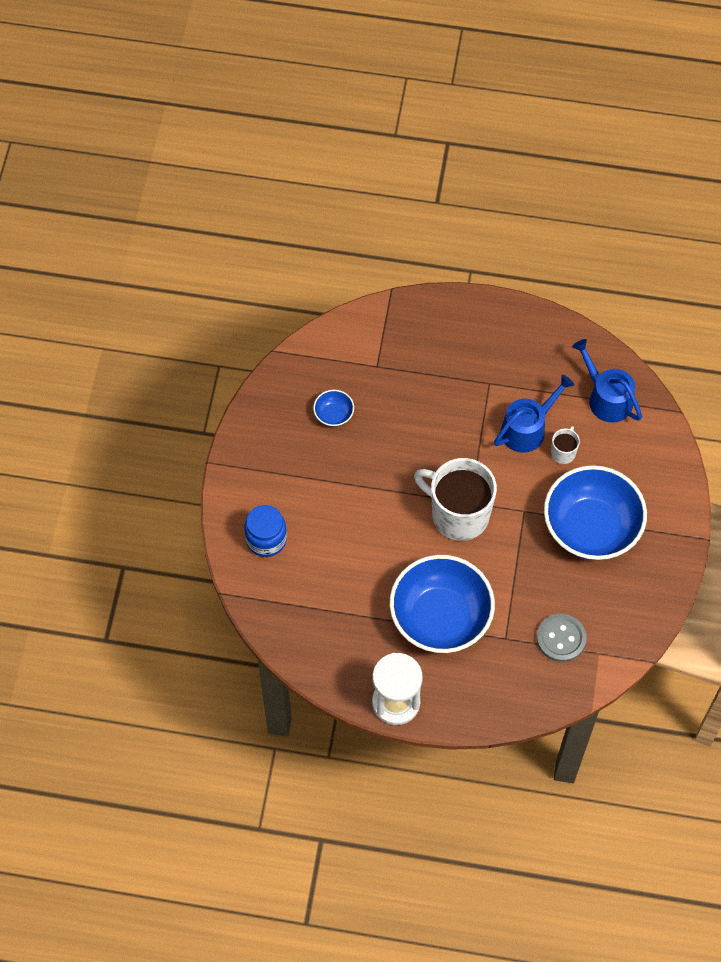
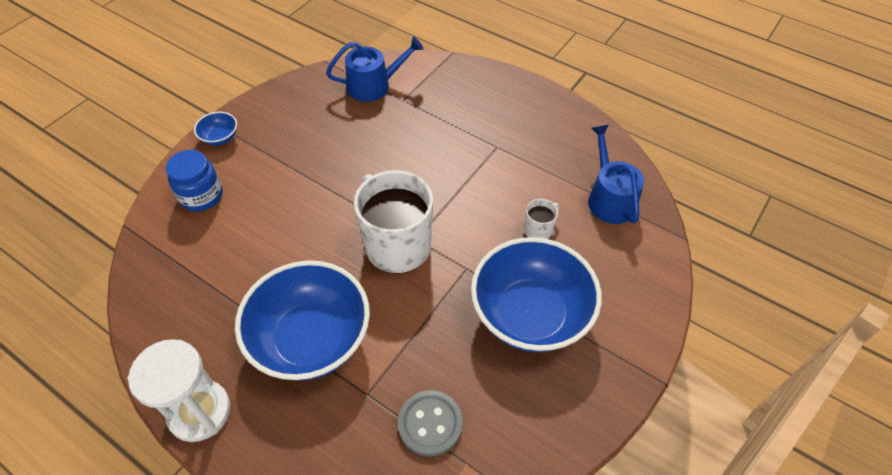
camera: 25 degrees right, 10 degrees down
(334, 415) = (339, 121): blue bowl -> blue bowl (220, 138)
(527, 428) = (513, 196): blue watering can -> blue watering can (374, 85)

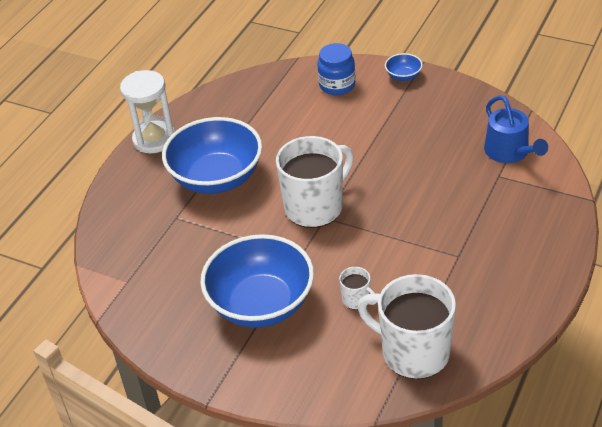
camera: 85 degrees right, 10 degrees down
(430, 424) = (155, 256): grey button -> none
(609, 198) = (413, 352): blue watering can -> white mug

